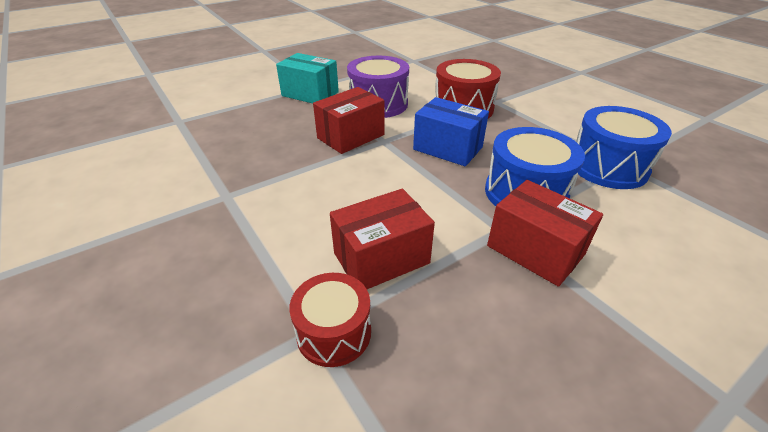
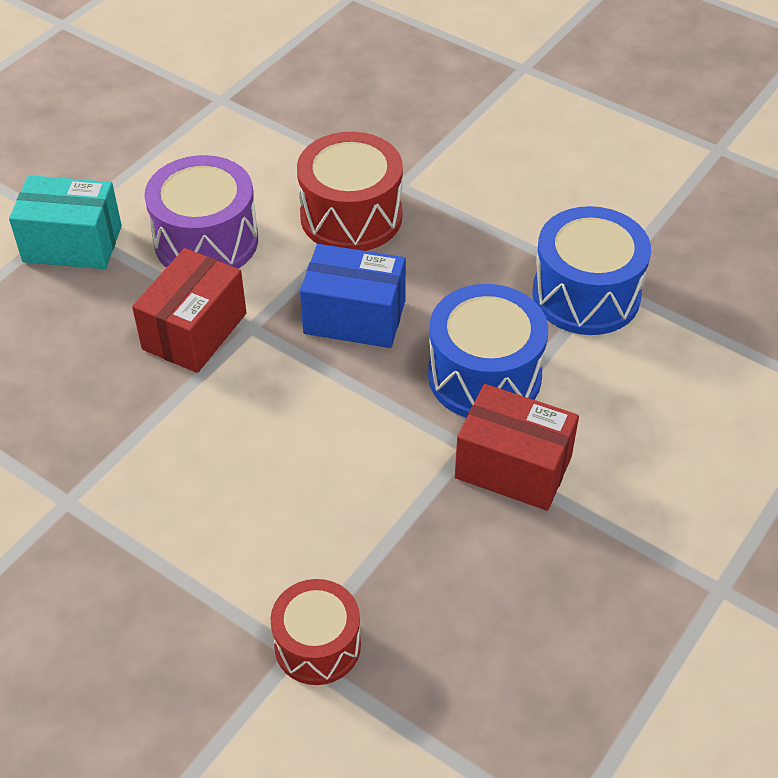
camera: 20 degrees left, 10 degrees up
(381, 258) = (331, 535): red box -> none

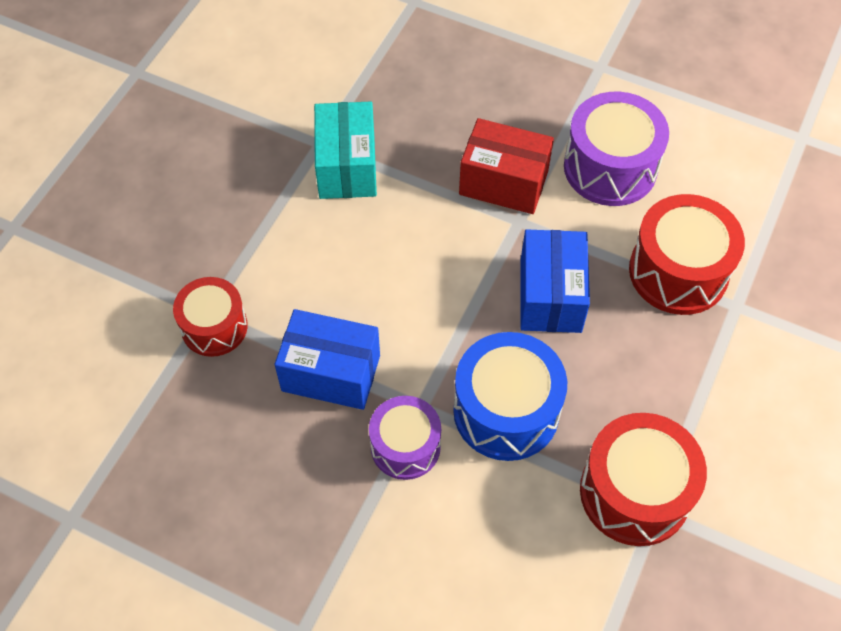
camera: 80 degrees right, 10 degrees up
(72, 244) = (577, 78): turquoise box -> turquoise box (347, 167)
(409, 526) = (331, 373): none -> blue box
(513, 467) = (405, 446): red box -> purple drum
(586, 295) = (635, 492): blue drum -> red drum

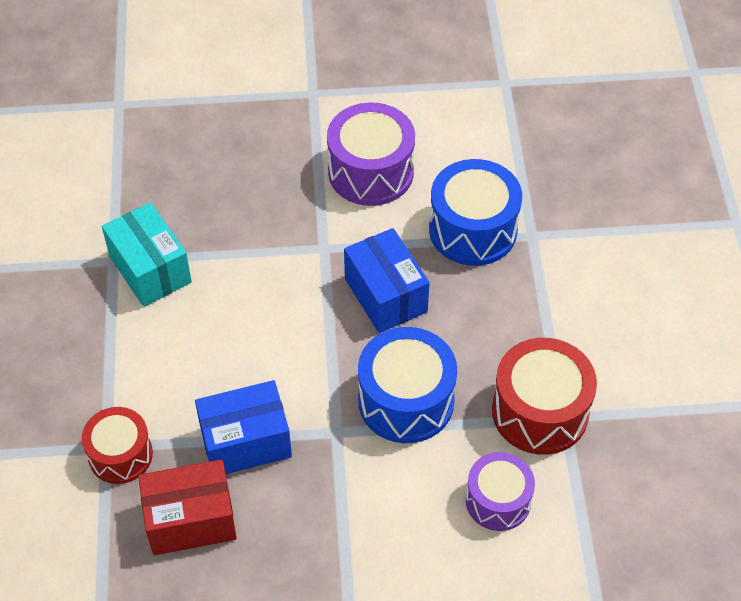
camera: 30 degrees left, 5 degrees down
(405, 446) = (343, 468): purple drum -> purple drum (498, 501)
(503, 182) = (292, 222): red box -> red box (191, 520)
(678, 271) = (473, 229): red drum -> blue drum

